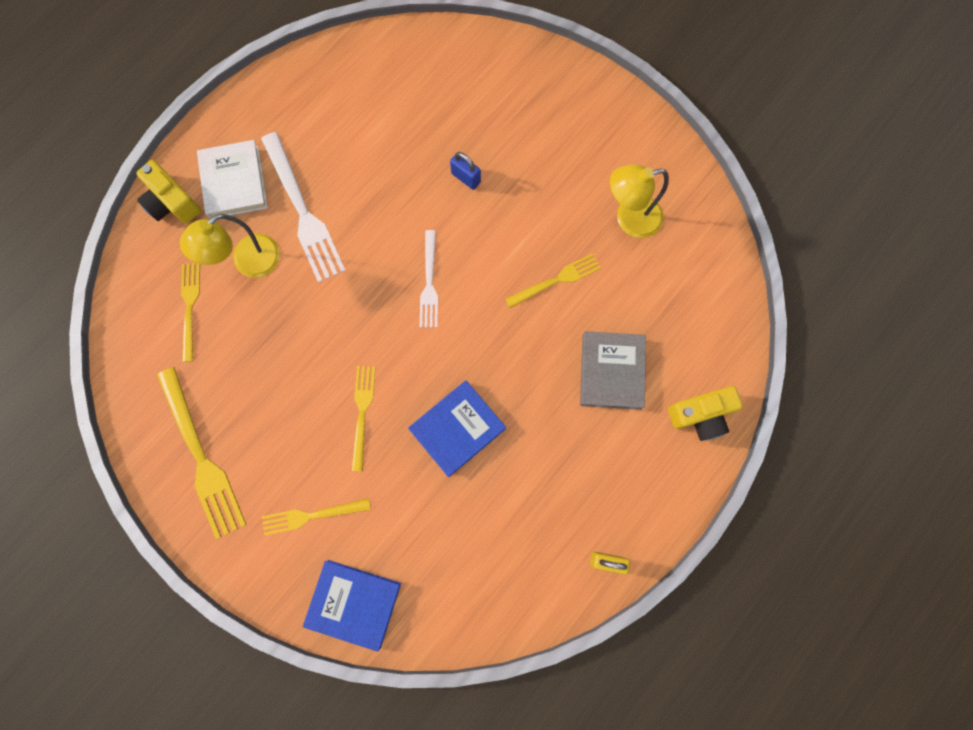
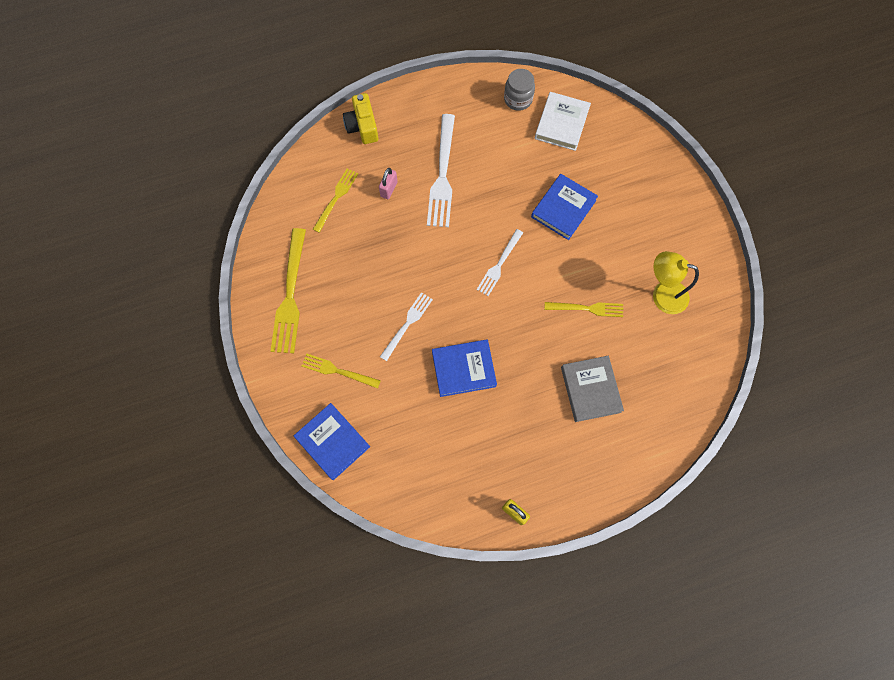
camera: 30 degrees right, 5 degrees down
(234, 182) = (409, 133): white book -> white book (562, 123)
(248, 262) = (389, 189): yellow lamp -> pink padlock
(341, 74) = (518, 99): none -> grey jar
(362, 412) = (407, 324): yellow fork -> white fork
(466, 178) = (563, 209): blue padlock -> blue book
(611, 371) = (590, 389): grey book -> grey book turned 45 degrees counterclockwise
(701, 415) = (637, 453): yellow camera -> none

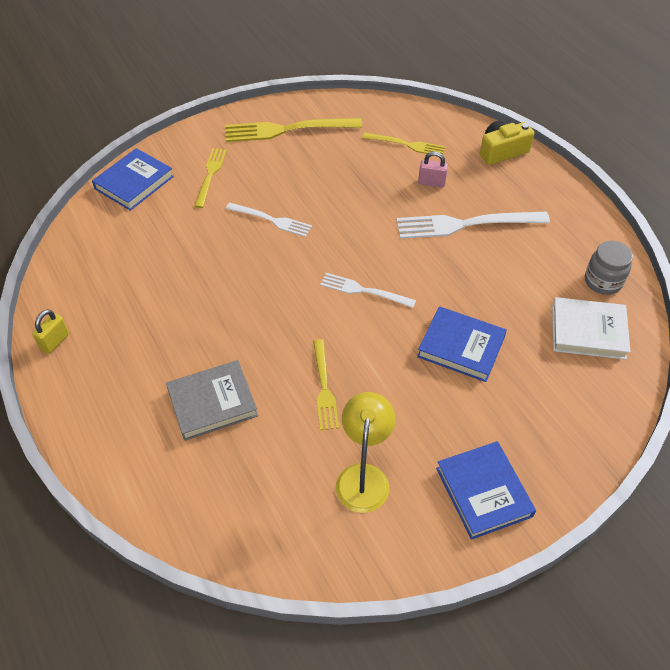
camera: 80 degrees right, 20 degrees down
(463, 369) = (225, 274): blue book -> blue book (483, 492)

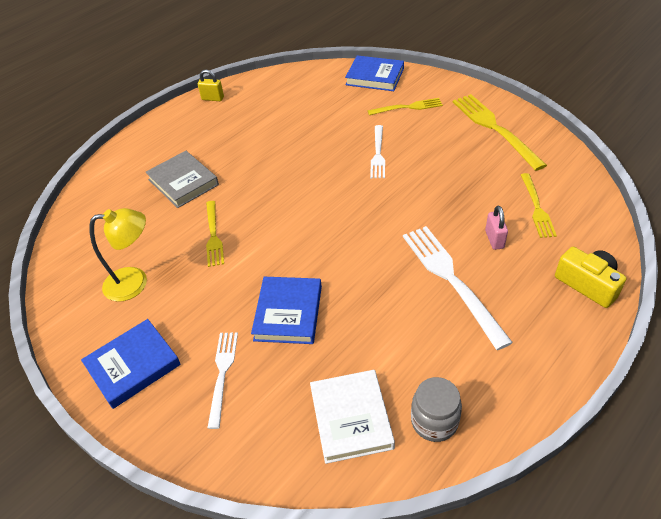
camera: 75 degrees right, 5 degrees down
(324, 388) = (213, 236): yellow fork -> yellow fork turned 75 degrees counterclockwise
(363, 291) = (326, 230): white fork -> white fork (222, 373)

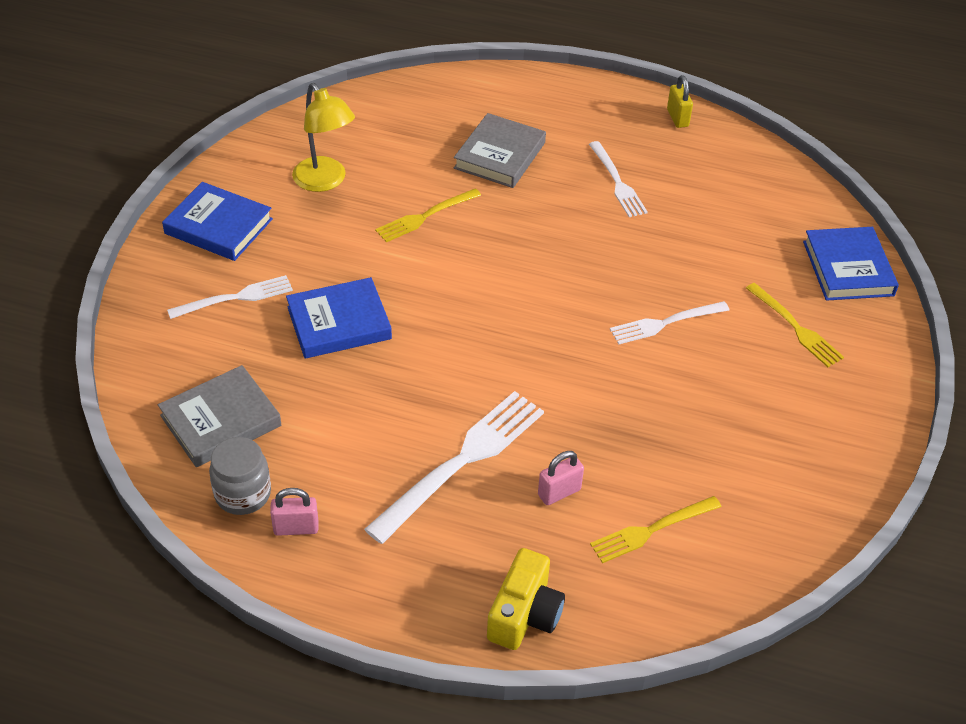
camera: 60 degrees right, 0 degrees up
(248, 138) = (617, 182): none -> white fork
(351, 418) = (220, 420): white book -> grey book
(479, 393) = (296, 528): none -> pink padlock
(494, 128) = (811, 443): yellow fork -> none

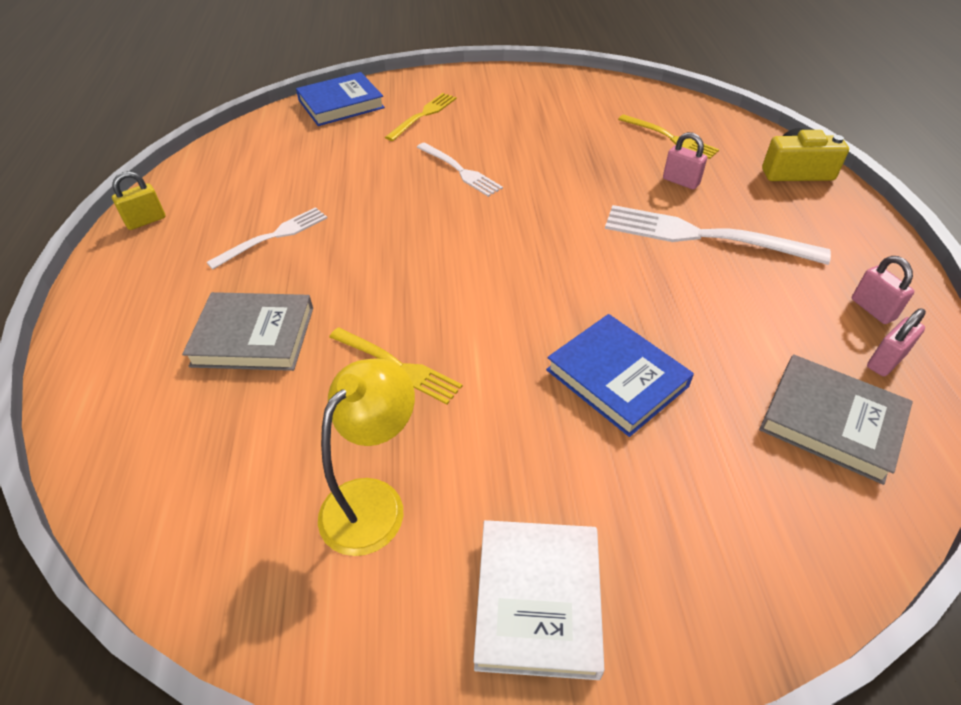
camera: 110 degrees left, 0 degrees up
(218, 226) = (537, 600): blue book -> white book
(236, 297) = (654, 501): white fork -> none
(243, 494) = (885, 361): grey jar -> pink padlock

